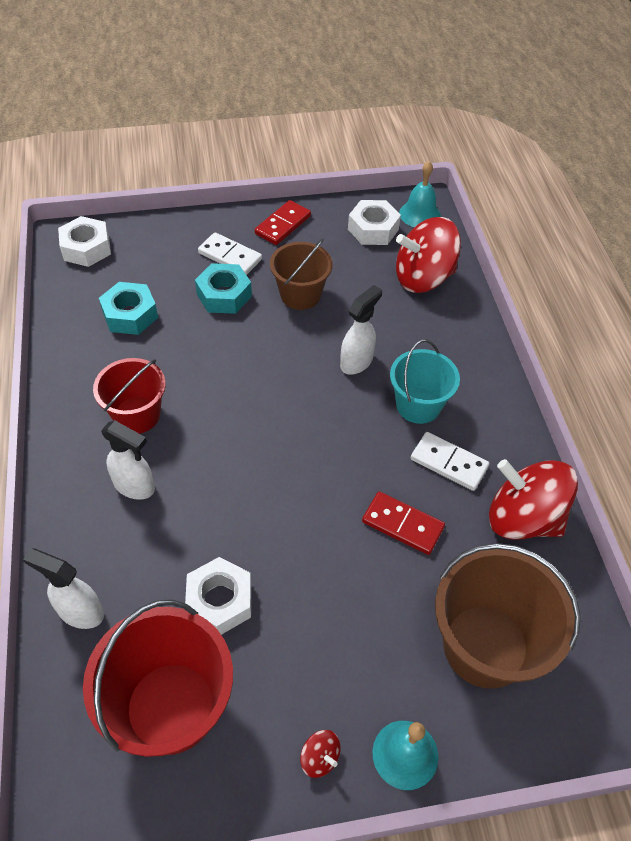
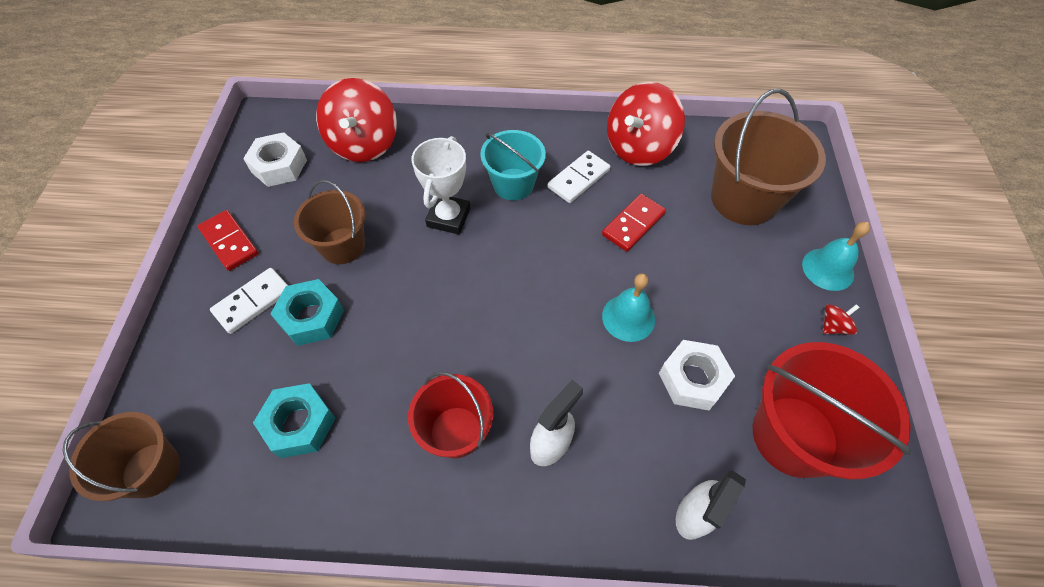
camera: 75 degrees left, 5 degrees up
(86, 248) = (151, 470): white nut -> brown bucket
(357, 361) = (449, 217): white spray bottle -> white trophy
(419, 214) = (278, 125): turquoise bell -> turquoise bell (628, 317)

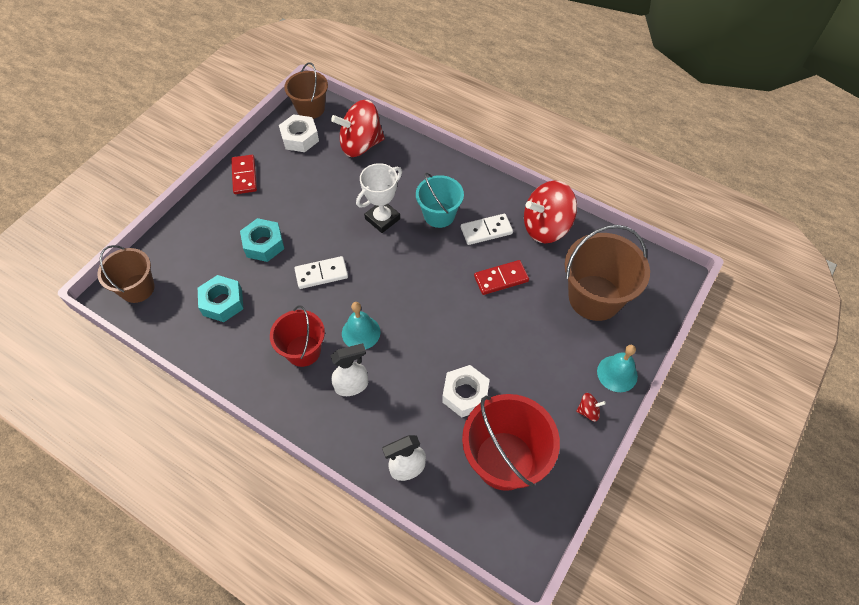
camera: 30 degrees right, 0 degrees up
(253, 302) = (237, 219): white domino -> white domino (321, 274)
(342, 246) = (307, 208): brown bucket -> brown bucket (310, 109)
(364, 144) = (360, 145): red spinning top -> red spinning top turned 45 degrees clockwise
(628, 317) = (452, 337): turquoise bell -> turquoise bell (361, 332)

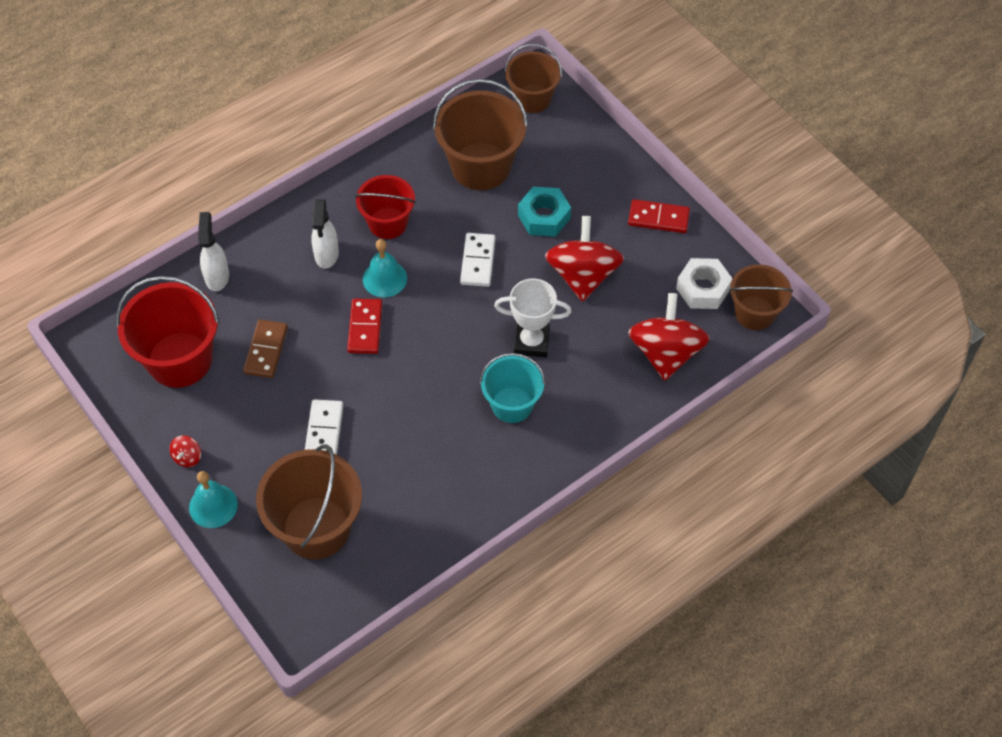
camera: 110 degrees right, 0 degrees up
(222, 302) = (481, 166): turquoise nut -> brown bucket
(382, 219) = (531, 342): white trophy -> white trophy turned 60 degrees counterclockwise
(465, 394) = (266, 350): white nut -> brown domino
(486, 231) = (465, 448): white domino -> white domino (324, 431)
(501, 279) = (389, 437): red domino -> red domino (365, 328)
(546, 227) = (441, 518): red spinning top -> red spinning top (583, 275)

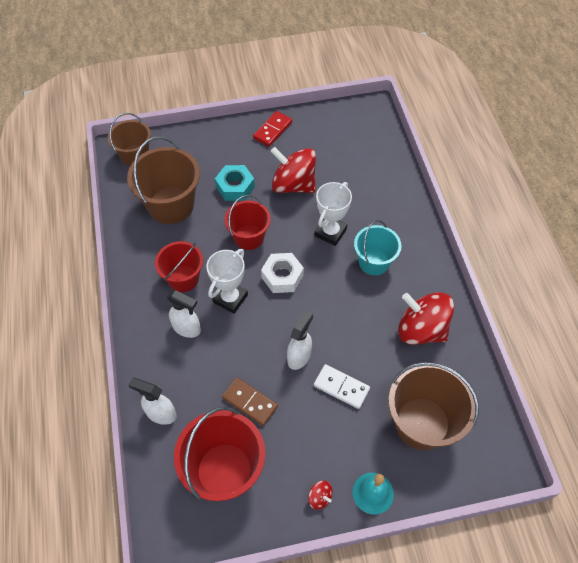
camera: 65 degrees left, 0 degrees up
(343, 375) = (299, 356): none -> white spray bottle
(365, 328) = (266, 327): red domino -> none
(384, 278) = (230, 298): turquoise bell -> white trophy
(478, 261) = (249, 237): white domino -> red bucket
(665, 352) = (374, 166): red spinning top -> red spinning top (421, 329)
(703, 288) = (337, 130): white nut -> white nut (282, 276)
(755, 313) = (368, 114): brown bucket -> none

